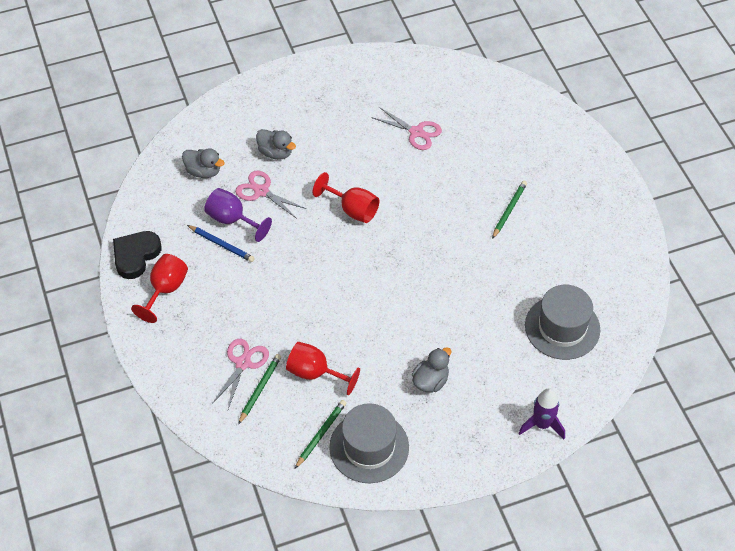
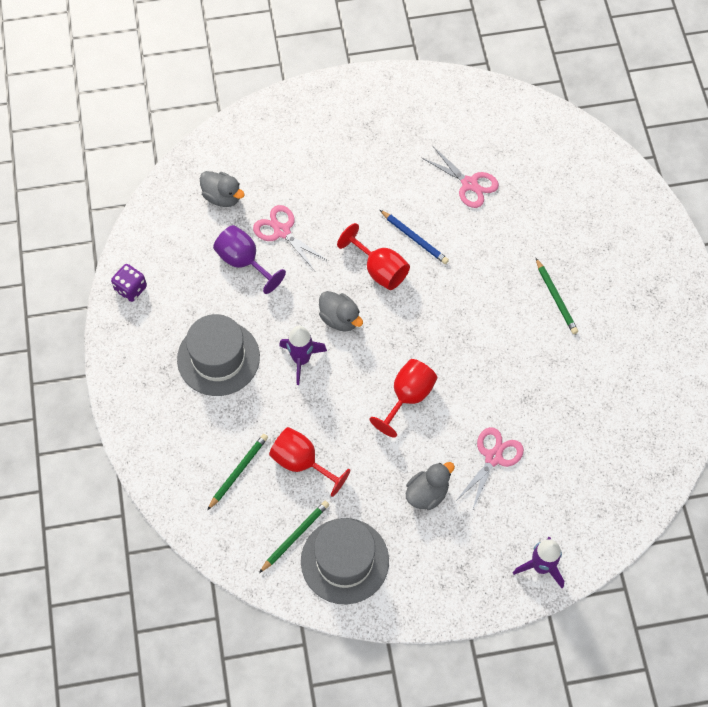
camera: 10 degrees right, 10 degrees up
(135, 256) = (131, 289): black heart -> purple dice
(165, 290) = (156, 335): red goblet -> red goblet (408, 397)
(221, 244) = (227, 290): blue pencil -> blue pencil (414, 238)
(243, 363) = (225, 437): pink scissors -> pink scissors (493, 457)
(275, 153) = (306, 186): grey duck -> grey duck (340, 319)
(298, 290) = (301, 360): none -> purple rocket
(509, 210) = (556, 298): green pencil -> green pencil turned 120 degrees clockwise
(562, 327) = (587, 452): grey hat -> grey hat (218, 358)

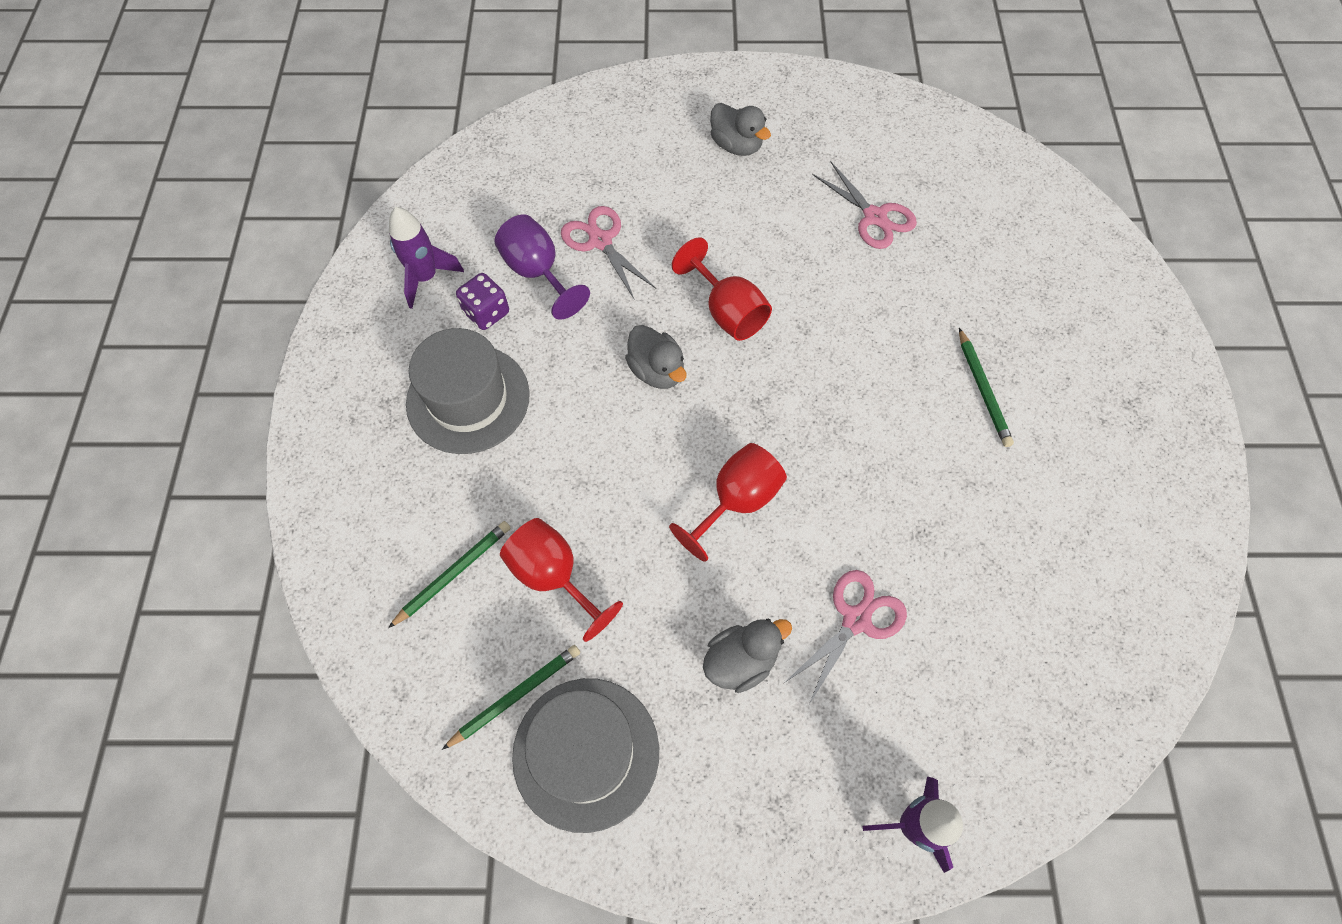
camera: 10 degrees right, 0 degrees up
(131, 289) = (372, 285): purple dice -> purple dice (486, 313)
(222, 197) = (530, 186): grey duck -> grey duck (736, 145)
(301, 360) = (588, 420): purple rocket -> purple rocket (426, 277)
(414, 238) = (785, 277): blue pencil -> none

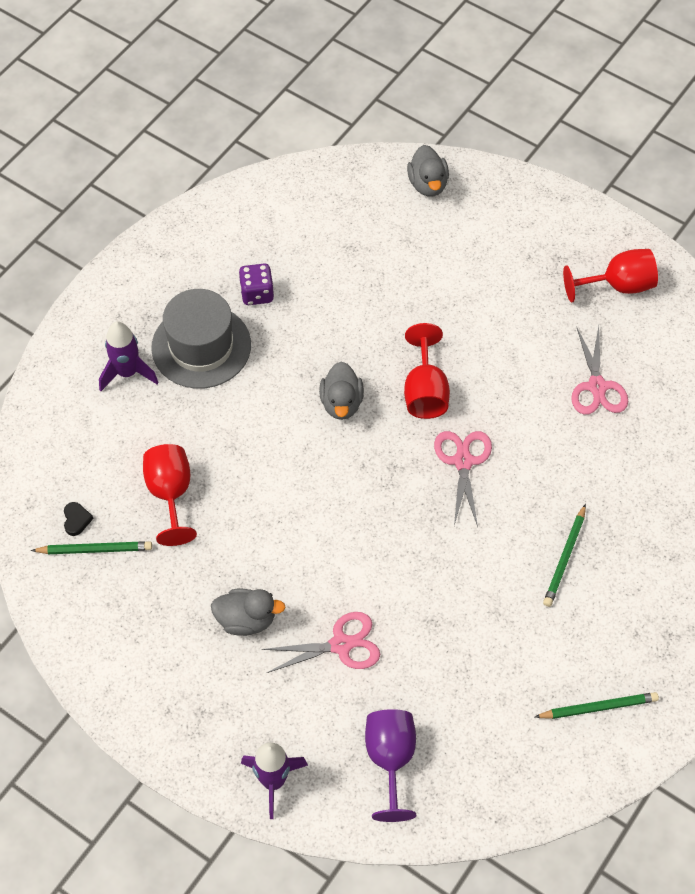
camera: 35 degrees right, 5 degrees down
(426, 277) = (234, 244): purple rocket -> purple rocket (127, 373)
(453, 573) = (111, 453): green pencil -> green pencil (598, 707)
(469, 675) = (76, 520): none -> black heart
(538, 273) = (313, 285): purple goblet -> purple goblet (390, 760)
(586, 753) = (111, 609): grey hat -> none
(600, 241) = (375, 287): pink scissors -> pink scissors (463, 461)
(736, 145) = (537, 271): grey duck -> grey duck (428, 184)
(736, 501) = (324, 522): red goblet -> red goblet (618, 286)

